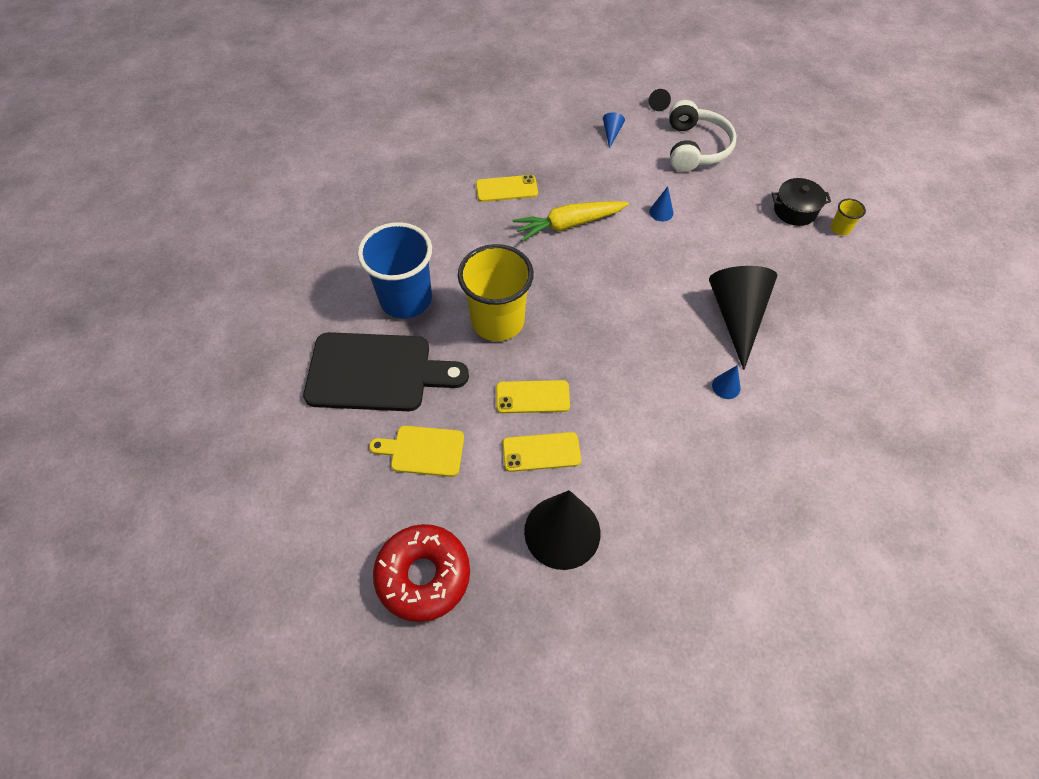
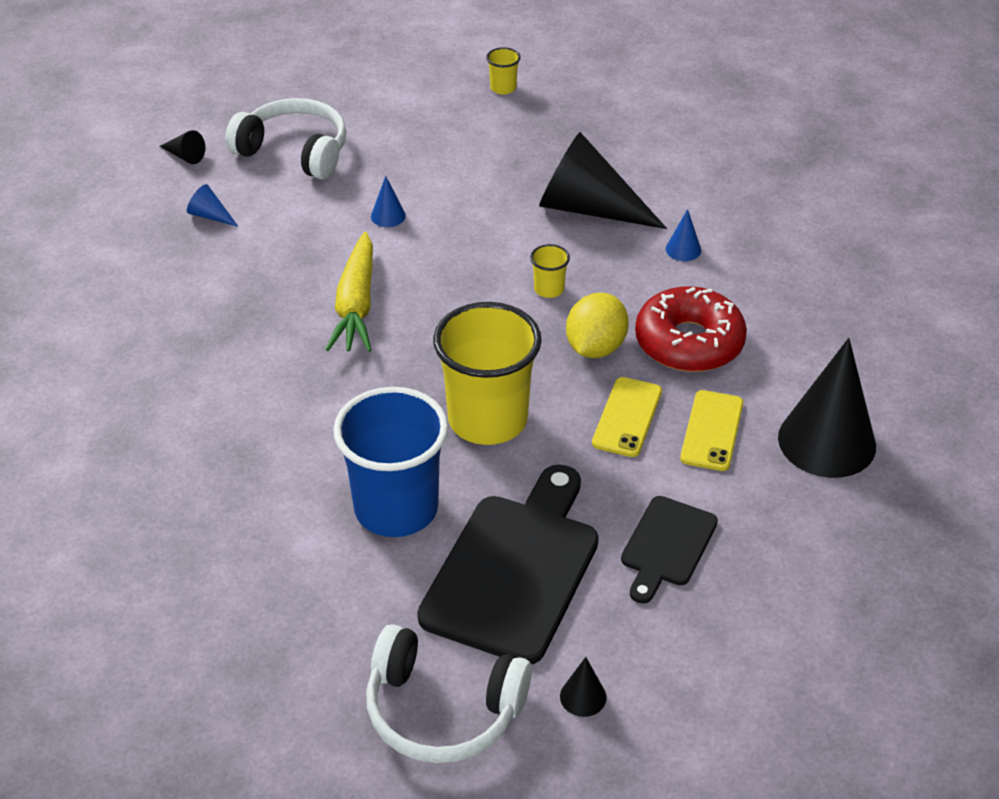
camera: 70 degrees left, 15 degrees down
(262, 368) = (442, 710): none -> white headphones
(287, 436) = (583, 697): none -> black cone
(423, 450) = (666, 546): yellow cutting board -> black cutting board
(423, 575) = (848, 585): red donut -> red donut (689, 342)
(506, 189) = (246, 348): yellow phone -> none
(592, 360) = (595, 347): none -> yellow lemon
(637, 318) = (549, 289): none -> yellow cup
(795, 210) = (454, 110): black pot -> none

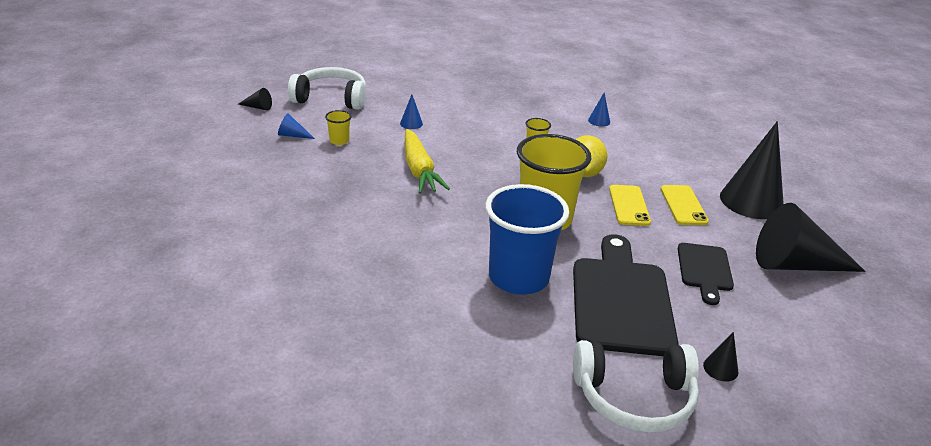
camera: 20 degrees left, 10 degrees down
(503, 88) = (442, 59): yellow cup -> yellow cup (339, 141)
(588, 208) = (531, 108): black cone -> black cone (795, 264)
(689, 342) = (636, 164): red donut -> none

